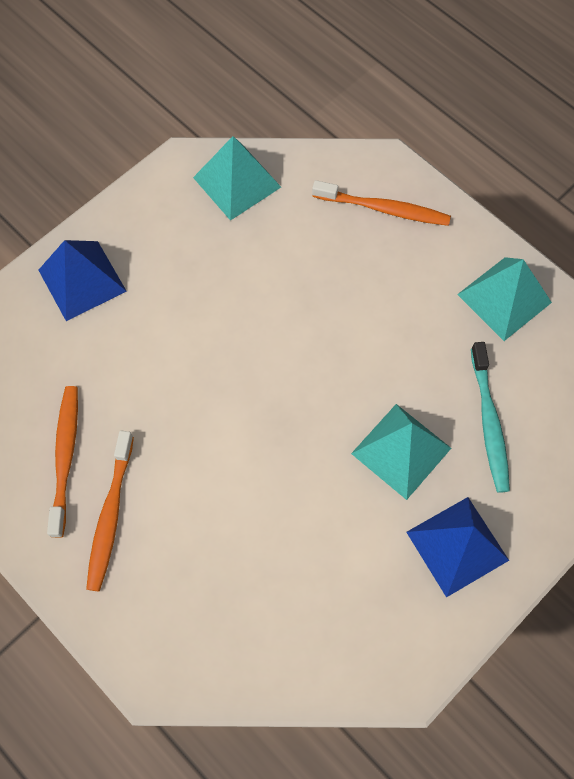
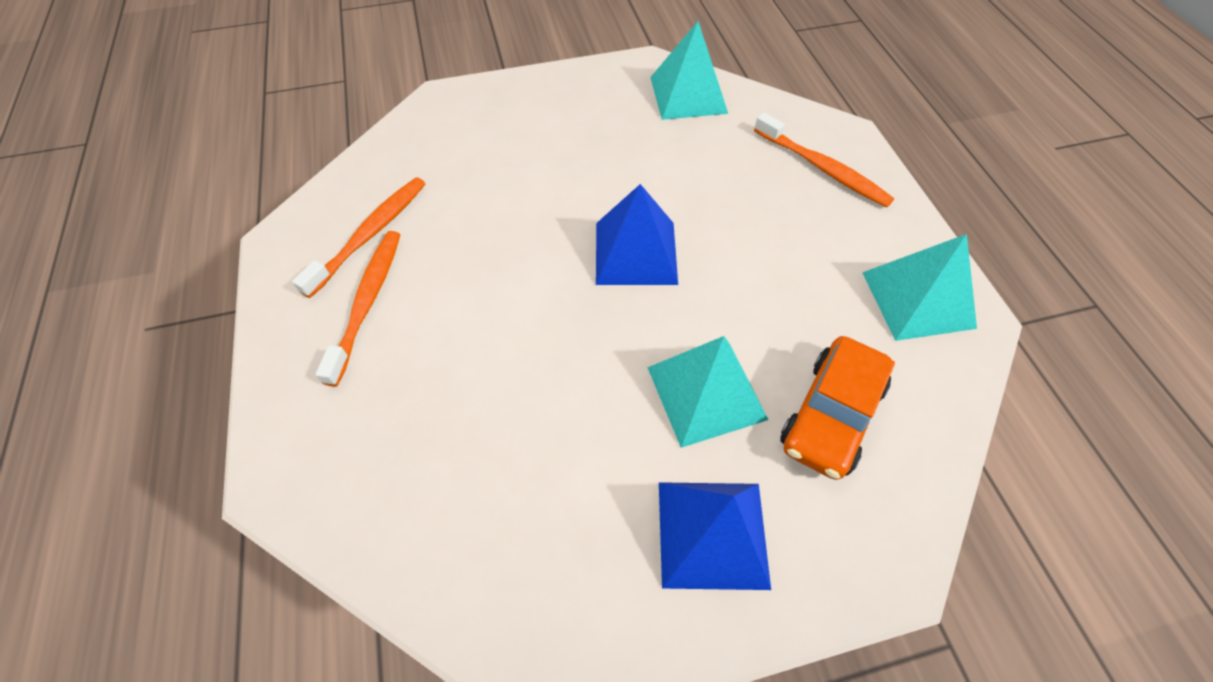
camera: 30 degrees right, 10 degrees down
(82, 280) = (496, 111): blue pyramid -> blue pyramid (635, 252)
(110, 515) = (367, 302): orange toothbrush -> orange toothbrush turned 150 degrees clockwise
(489, 422) = (831, 415): turquoise toothbrush -> orange car

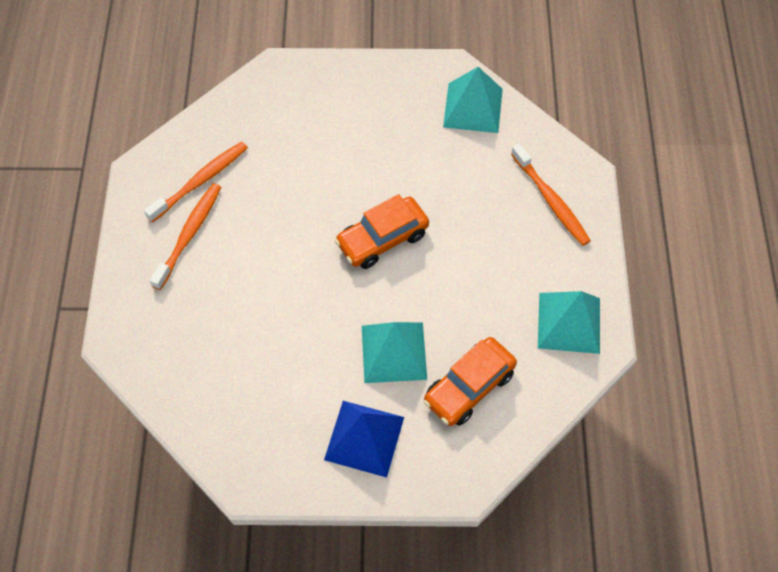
camera: 15 degrees right, 5 degrees up
(635, 252) = (382, 239): blue pyramid -> orange car

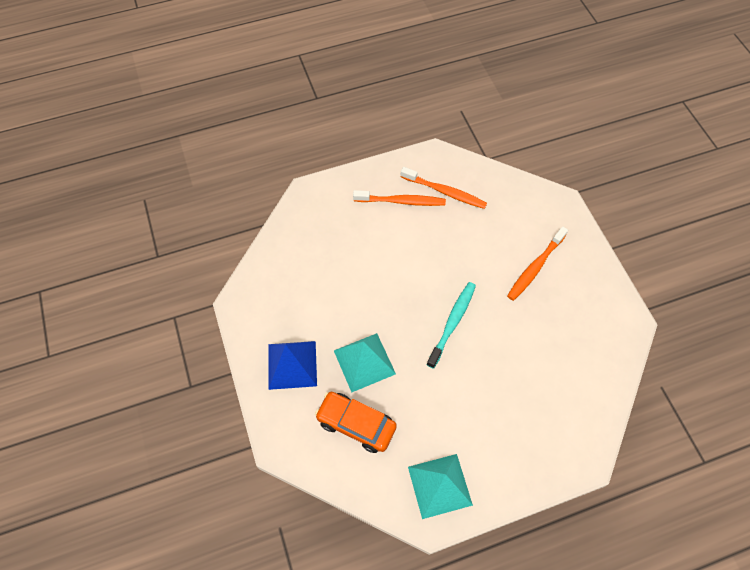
camera: 70 degrees right, 0 degrees up
(382, 239) = (452, 323): orange car -> turquoise toothbrush
(473, 107) = (603, 349): turquoise pyramid -> none
(551, 200) = (546, 438): orange toothbrush -> orange toothbrush (535, 267)

